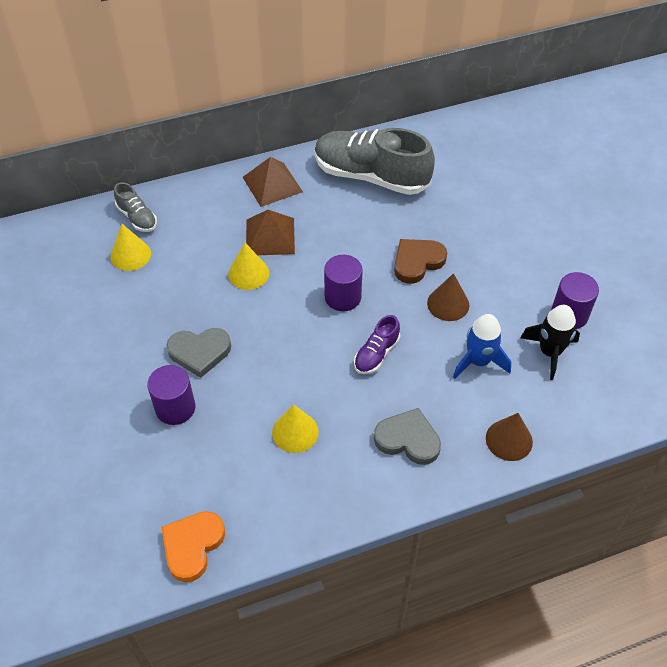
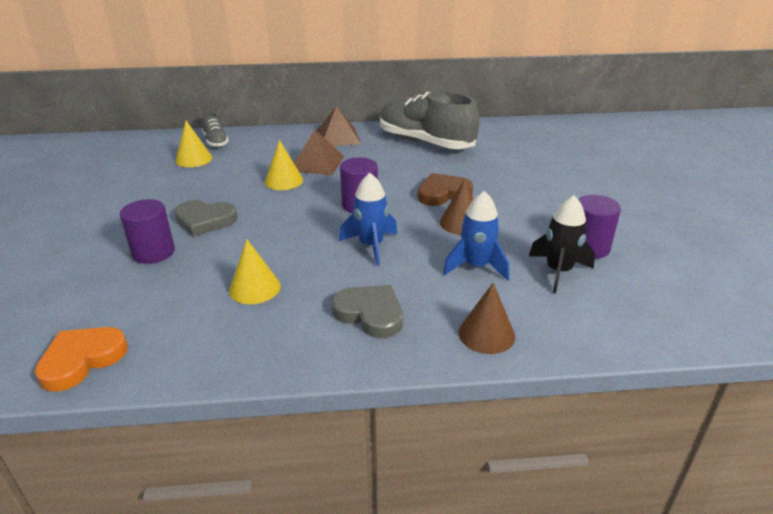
camera: 15 degrees right, 20 degrees down
(376, 354) = (371, 246): purple shoe -> blue rocket

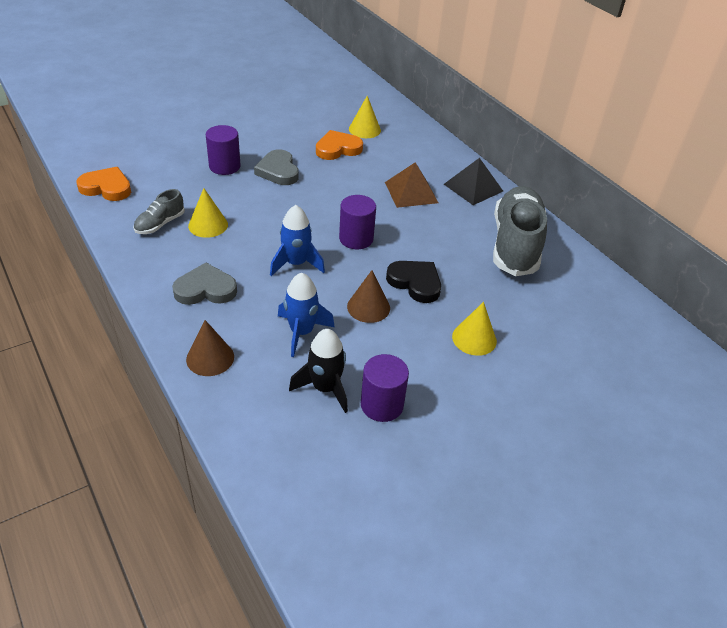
camera: 60 degrees right, 10 degrees up
(208, 179) = (338, 149): none -> orange heart
(215, 141) = (403, 127): grey shoe -> grey shoe (160, 224)
(284, 181) = (365, 185): yellow cone -> yellow cone (474, 338)
(338, 137) = (473, 187): brown pyramid -> black pyramid
(370, 314) = (205, 289): grey heart -> grey heart turned 105 degrees counterclockwise
(443, 193) = (415, 283): brown heart -> black heart

